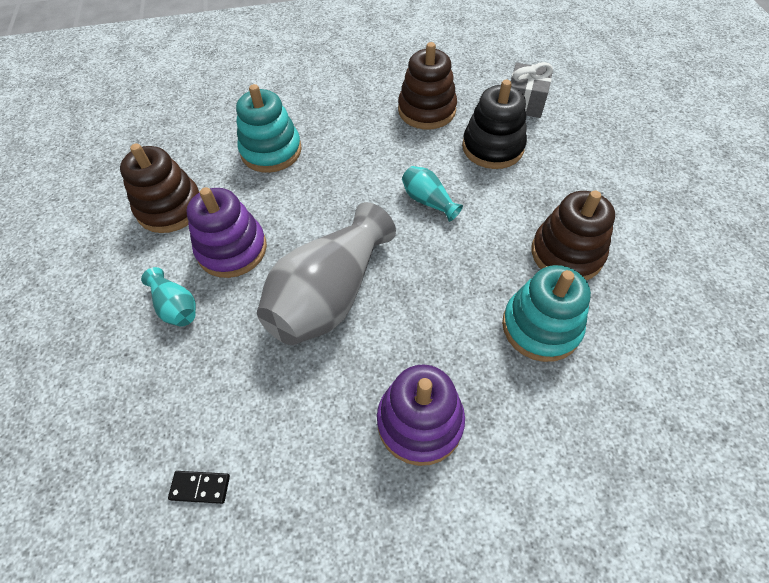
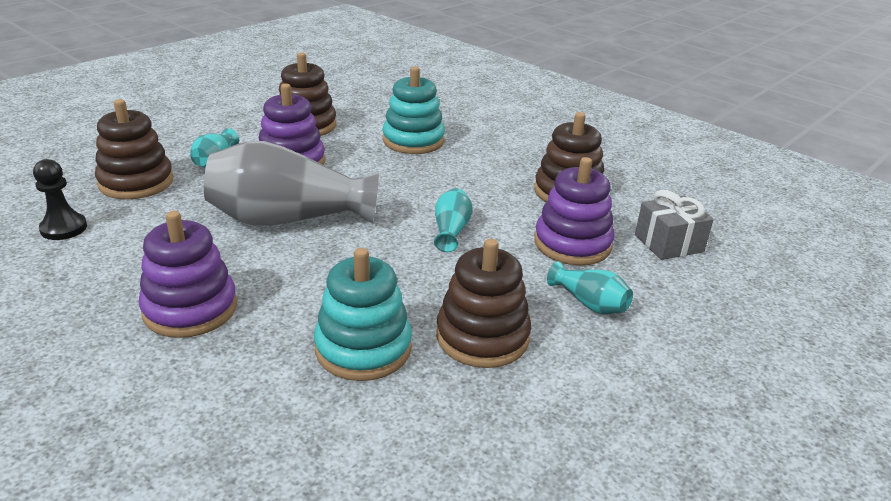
camera: 50 degrees right, 25 degrees down
(158, 390) = (136, 182): none -> brown stacking toy
(200, 487) = (63, 228): black domino -> black pawn
(492, 147) = (572, 244): black stacking toy -> purple stacking toy
(563, 179) = (589, 303): none -> turquoise vase

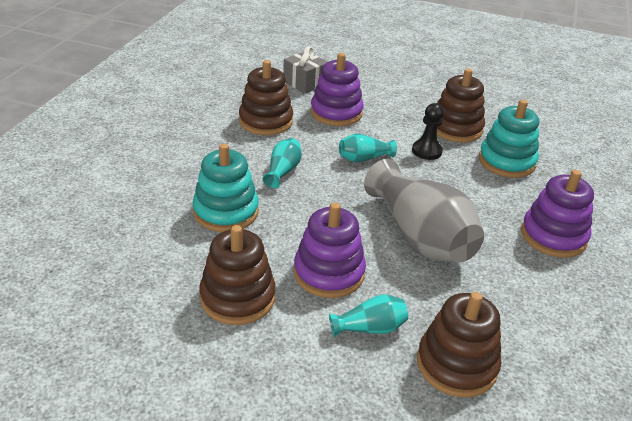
camera: 115 degrees left, 5 degrees up
(63, 228) = (561, 363): black pawn -> black pawn (426, 151)
(589, 303) = (392, 102): turquoise vase -> turquoise vase (283, 171)

